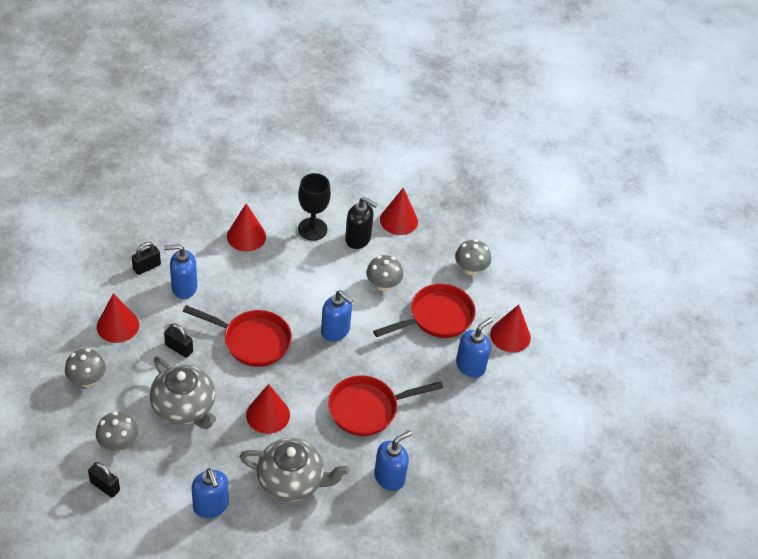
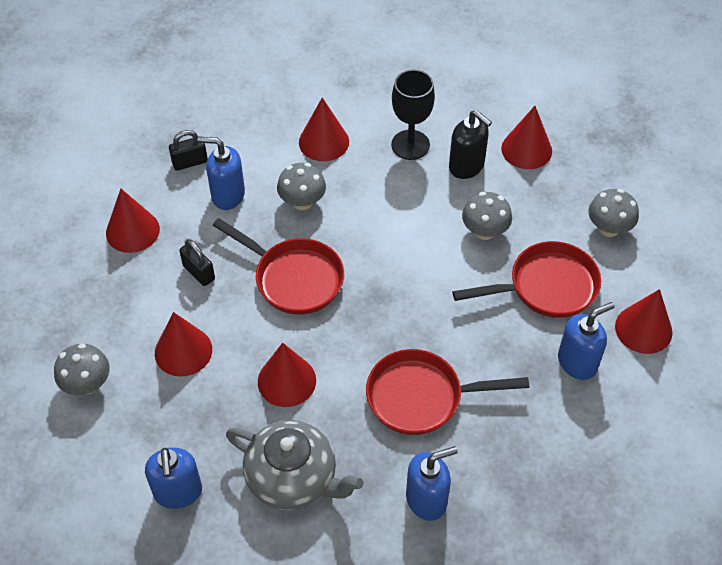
camera: 20 degrees right, 5 degrees up
(87, 379) = (74, 293): grey mushroom -> grey mushroom (302, 202)
(105, 486) = (53, 438): black padlock -> none
(184, 407) = (183, 351): grey teapot -> red cone
(335, 331) = (405, 283): blue soap dispenser -> none

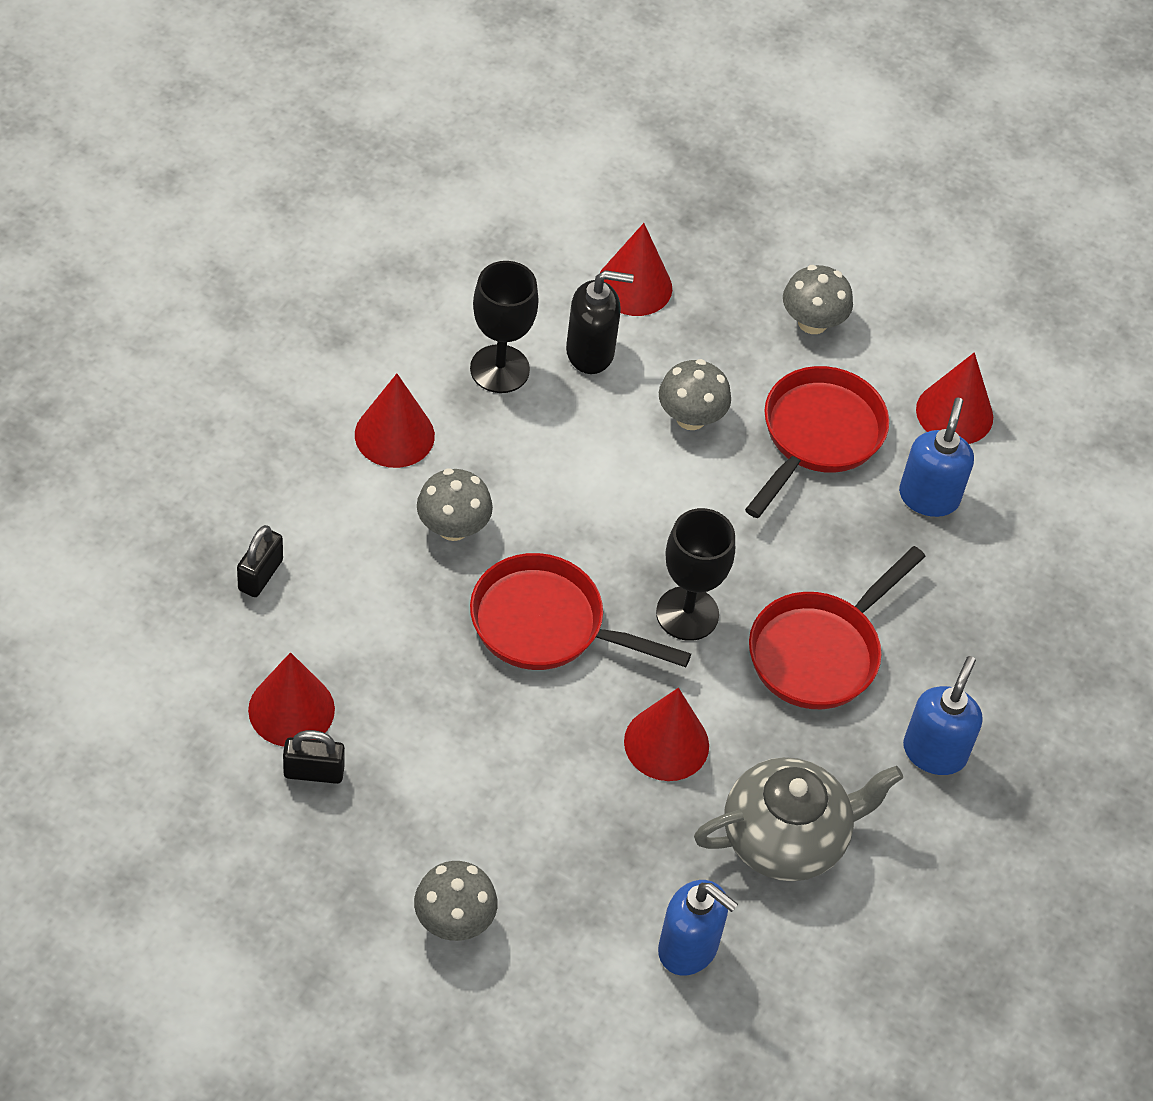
camera: 50 degrees left, 0 degrees up
(183, 351) = (518, 800): red cone -> none
(199, 272) = (430, 699): black padlock -> black padlock (314, 772)
(227, 195) = (355, 582): blue soap dispenser -> none
(294, 278) = (546, 624): red pan -> red pan turned 150 degrees counterclockwise
(371, 325) = (687, 613): none -> black goblet

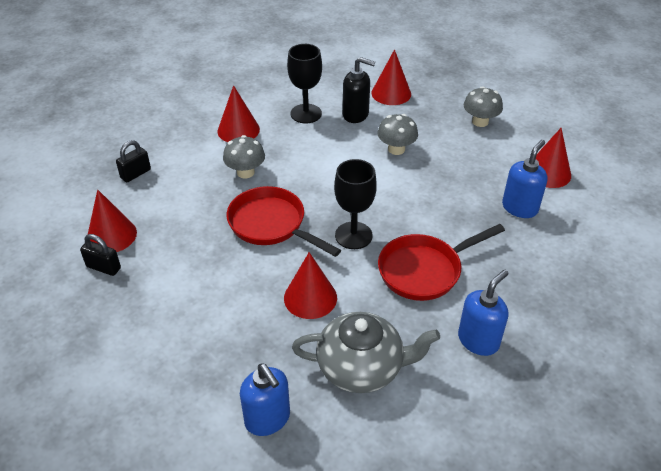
camera: 25 degrees right, 10 degrees down
(454, 921) = (132, 364): grey mushroom -> none
(818, 436) = (464, 169): red pan -> none

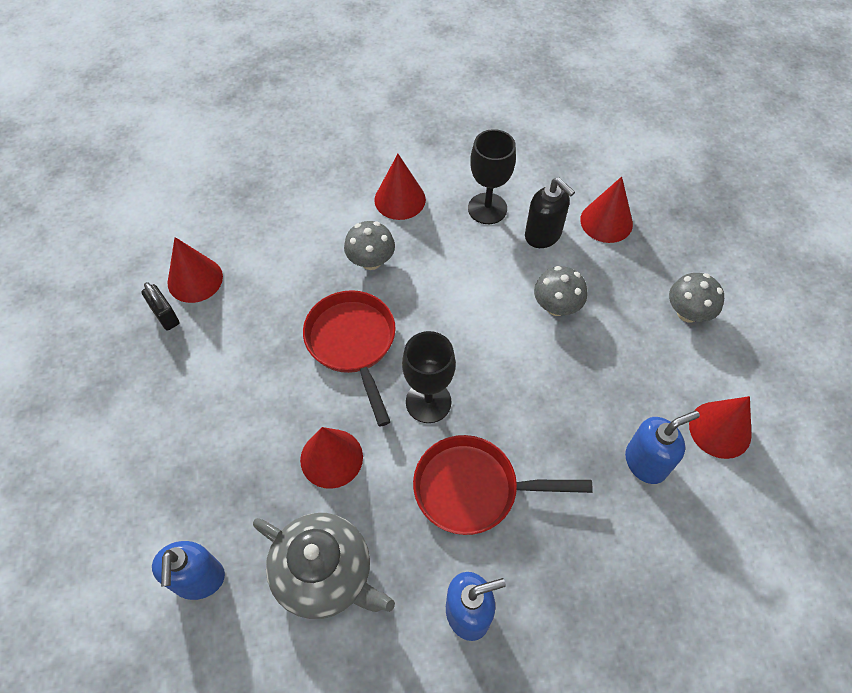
camera: 30 degrees right, 15 degrees up
(136, 174) = (263, 211): black padlock -> none

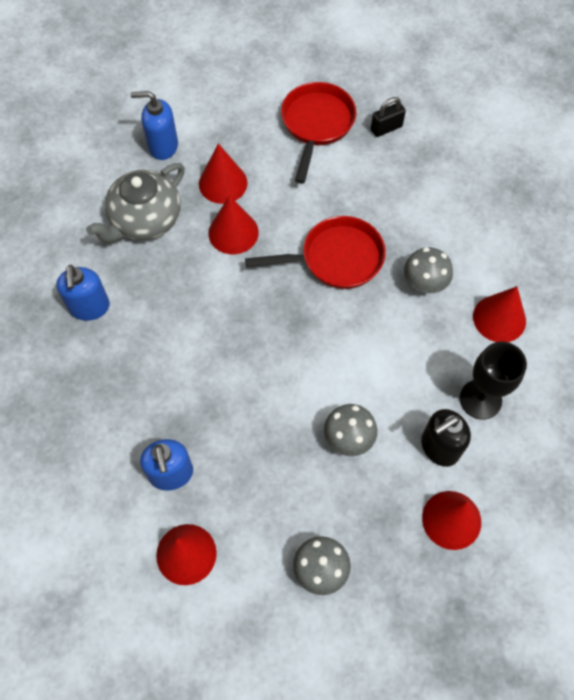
camera: 100 degrees right, 5 degrees up
(195, 279) = (420, 148): red cone -> red cone (223, 183)
(428, 402) = (268, 308): black goblet -> none
(473, 489) = (182, 328): red pan -> red pan (316, 124)

